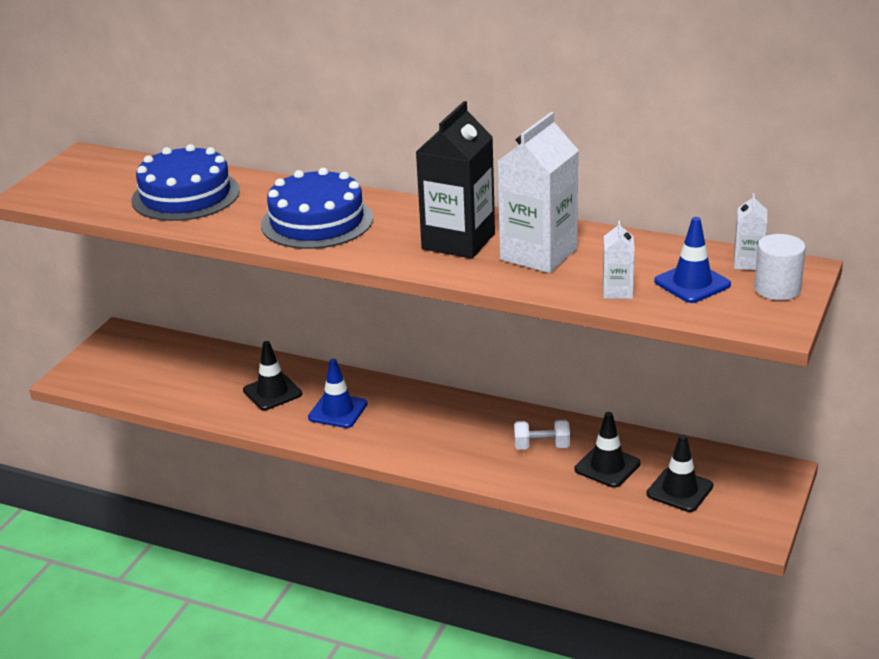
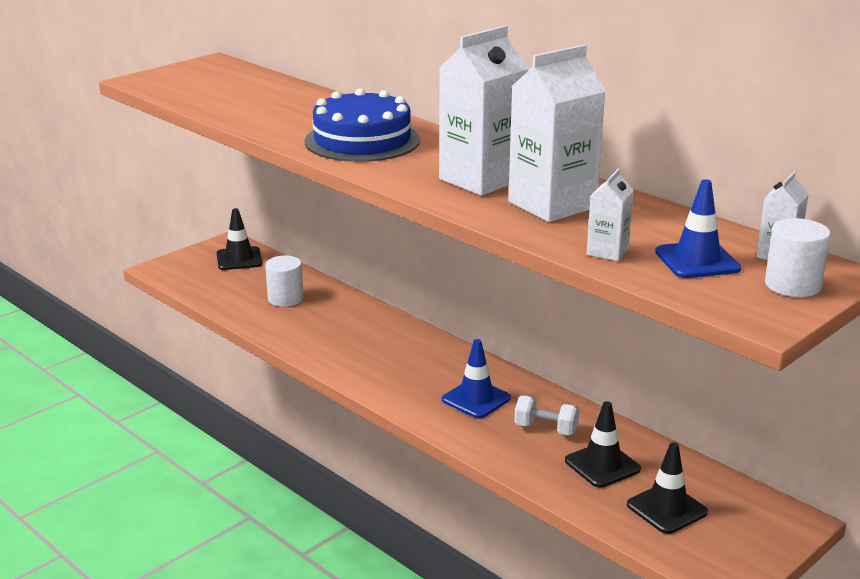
camera: 20 degrees right, 5 degrees down
(185, 195) = (266, 102): blue cake -> none
(220, 379) = (285, 298): none -> white cylinder
(272, 392) = (322, 319): black traffic cone -> black traffic cone (239, 259)
(338, 411) = (370, 349): blue traffic cone -> blue traffic cone (476, 399)
(458, 241) = (481, 180): black carton -> white carton

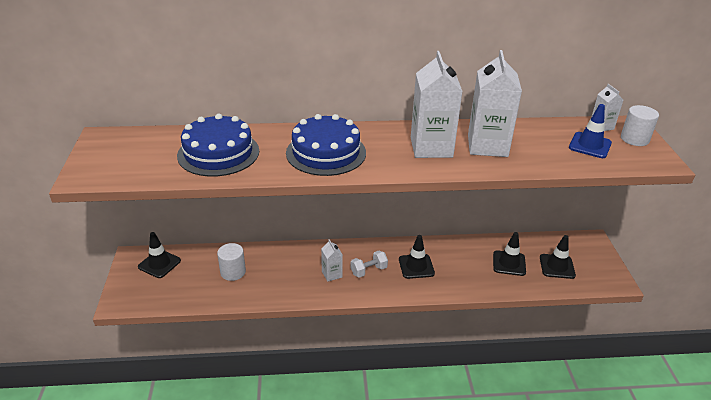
camera: 50 degrees left, 10 degrees up
(270, 104) = (218, 153): none -> blue cake
(476, 399) = (416, 266): blue traffic cone -> black traffic cone
(546, 429) = (464, 261): white dumbbell -> white dumbbell (368, 270)
(607, 251) = (558, 160): white carton -> white carton (332, 274)

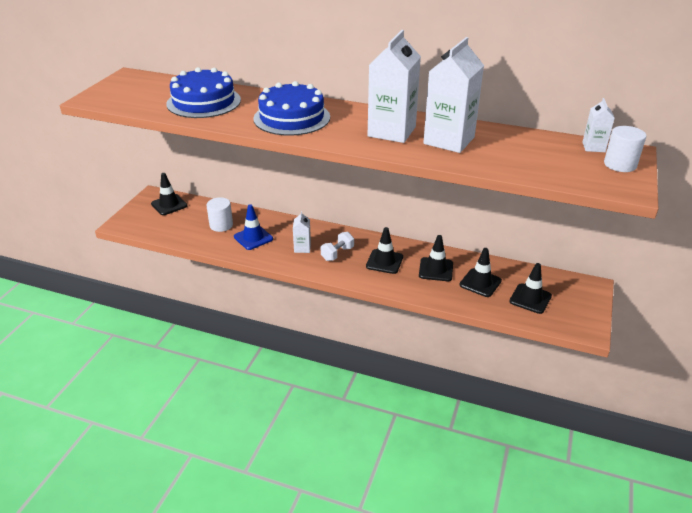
camera: 25 degrees right, 0 degrees up
(368, 270) = (337, 254): white dumbbell -> white dumbbell turned 45 degrees counterclockwise
(465, 261) = (436, 269): none -> black traffic cone
(590, 145) = (560, 160): blue traffic cone -> blue traffic cone (253, 238)

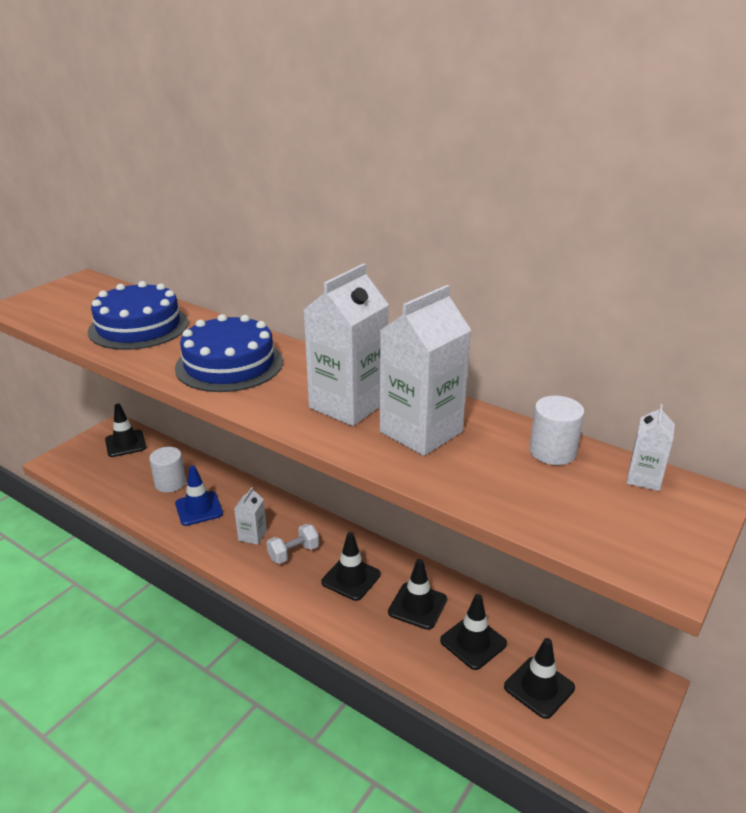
camera: 15 degrees right, 5 degrees down
(620, 164) = (673, 519): white cylinder -> white cylinder (552, 451)

